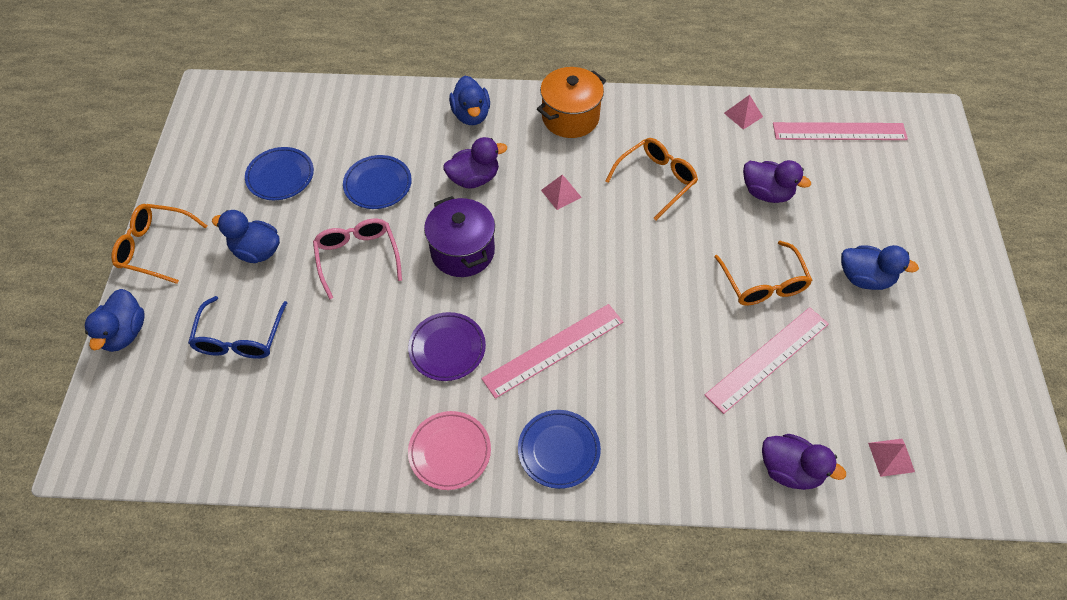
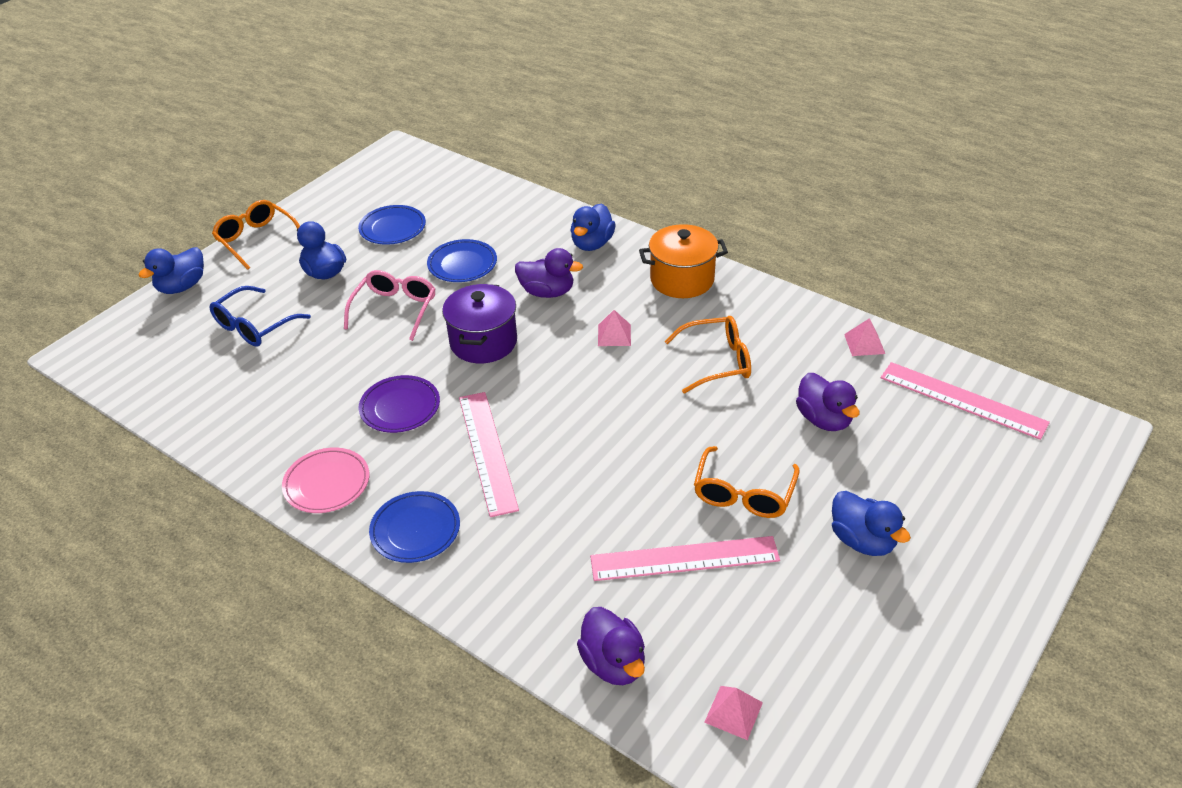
camera: 35 degrees right, 15 degrees down
(553, 350) = (487, 451): pink ruler -> pink ruler turned 75 degrees clockwise

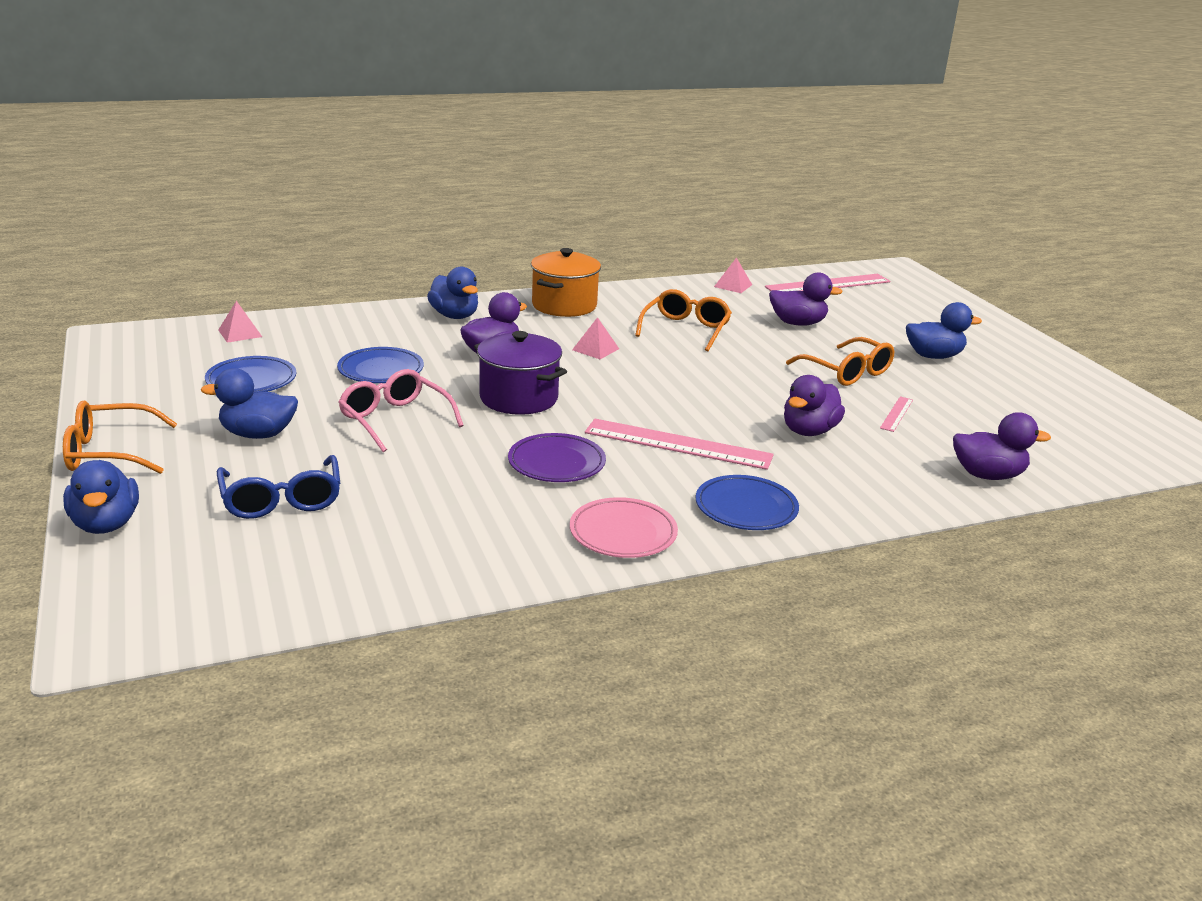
camera: 60 degrees left, 15 degrees down
(586, 515) = (809, 431): none -> purple duck
(684, 559) = (896, 414): pink ruler -> pink ruler, size x0.47
(733, 712) = (1067, 450): pink pyramid -> pink pyramid (240, 333)

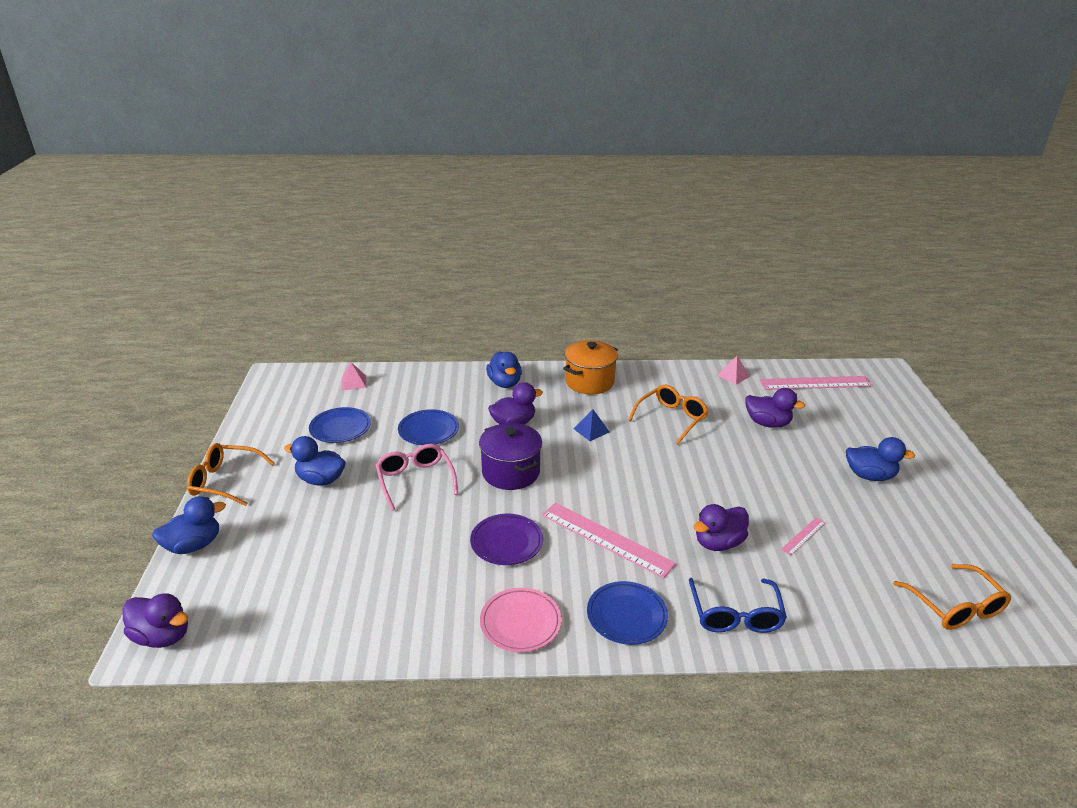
camera: 20 degrees right, 5 degrees up
(106, 524) = (194, 545): blue duck -> blue duck turned 120 degrees counterclockwise
(282, 500) = (307, 544): blue glasses -> blue glasses (735, 615)
(595, 349) = (591, 430): pink pyramid -> blue pyramid
(847, 372) = (783, 483): orange glasses -> orange glasses (955, 607)
(987, 475) = (850, 619): purple duck -> purple duck (162, 636)

